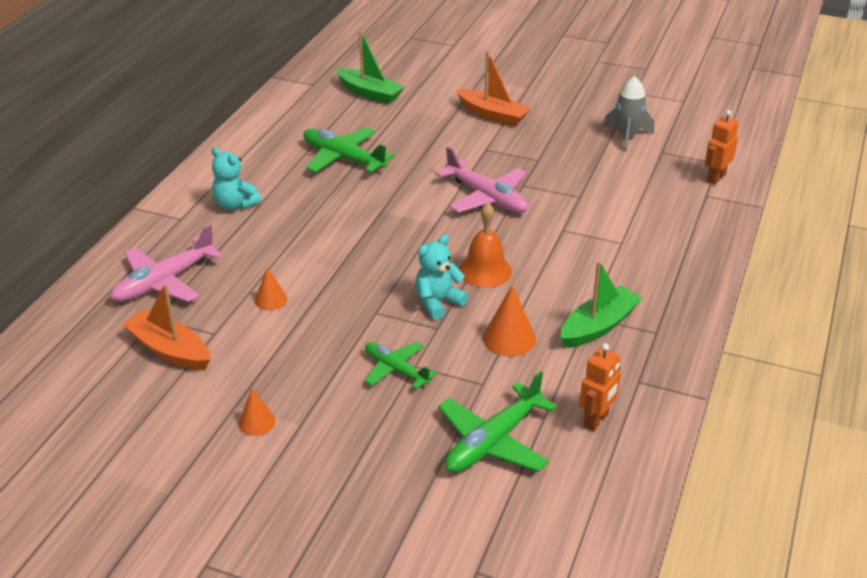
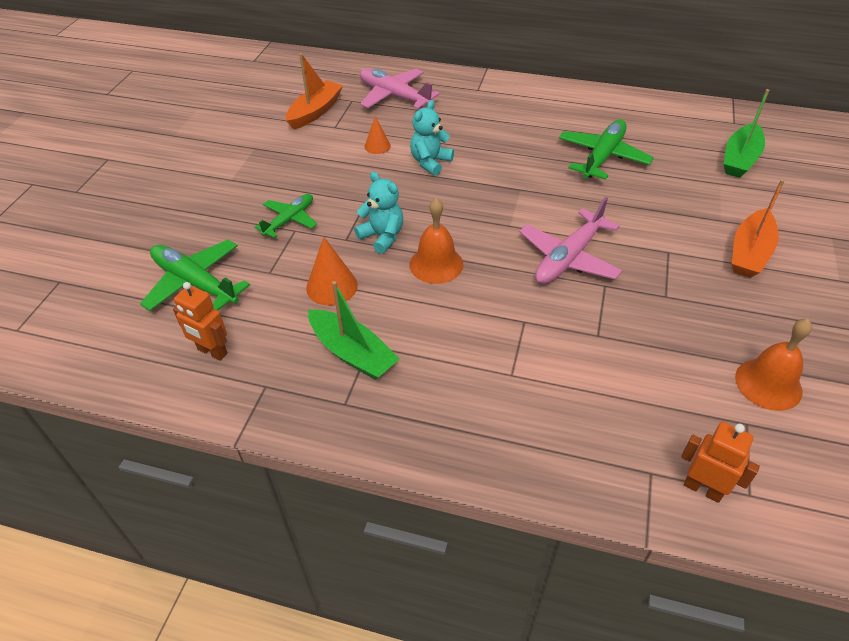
camera: 85 degrees right, 10 degrees up
(235, 205) = (505, 110): turquoise teddy bear -> turquoise teddy bear (430, 162)
(256, 422) = (235, 159): orange cone -> none
(627, 136) = (768, 384): grey rocket -> orange bell

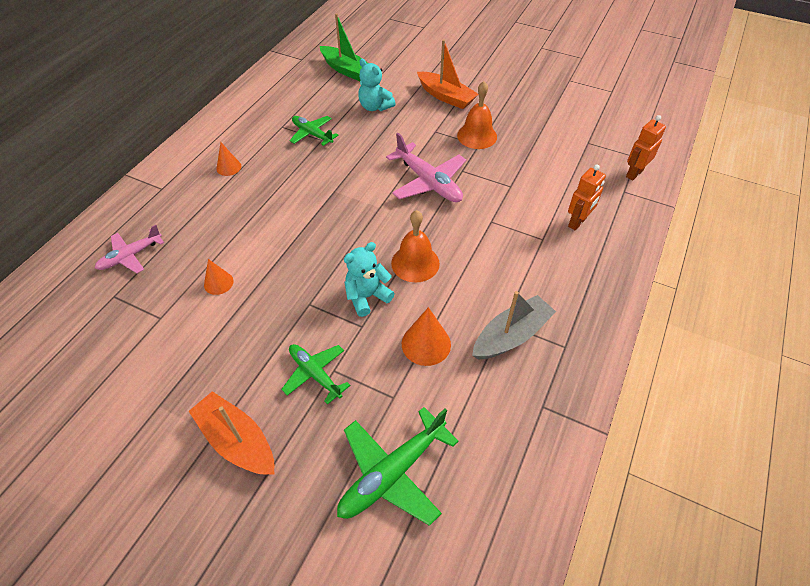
camera: 80 degrees left, 5 degrees up
(212, 352) = (496, 453): orange robot -> orange robot (577, 222)
(315, 112) = (116, 334): orange boat -> orange boat (237, 440)
(352, 353) = (511, 335): green boat -> grey boat
(394, 96) = (131, 256): pink plane -> pink plane, size x0.64
(430, 162) = (268, 244): turquoise teddy bear -> turquoise teddy bear (375, 107)
(523, 117) = (228, 167): none -> orange cone
(602, 157) = (312, 134): green plane -> green plane, size x0.64
(768, 384) = (559, 125): orange bell -> orange bell (477, 136)

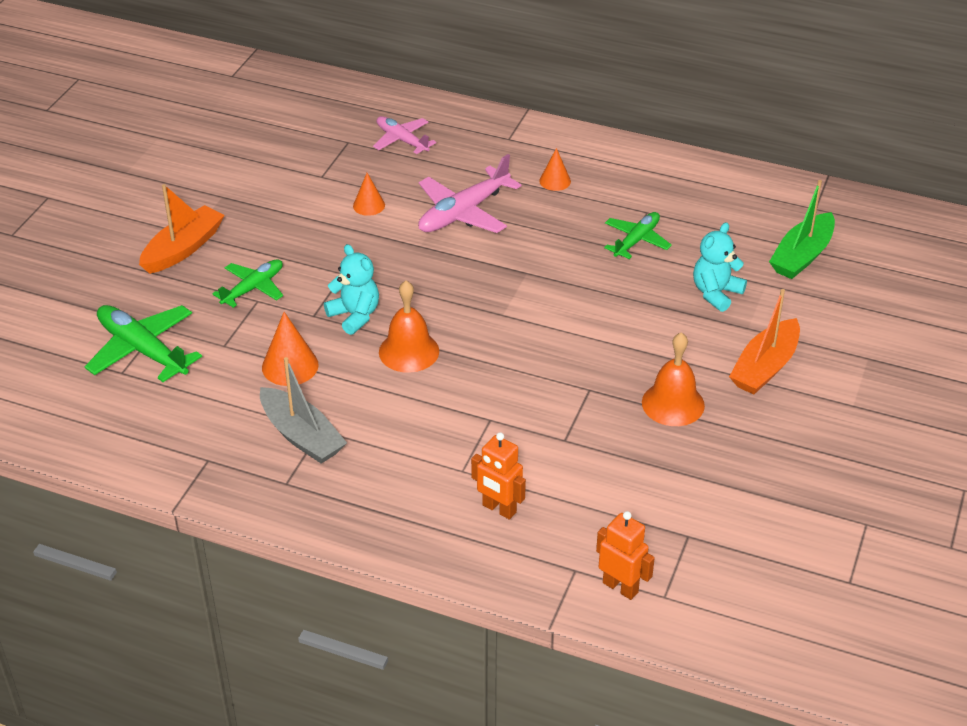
camera: 85 degrees right, 10 degrees down
(428, 182) = (558, 356): pink plane -> pink plane (464, 212)

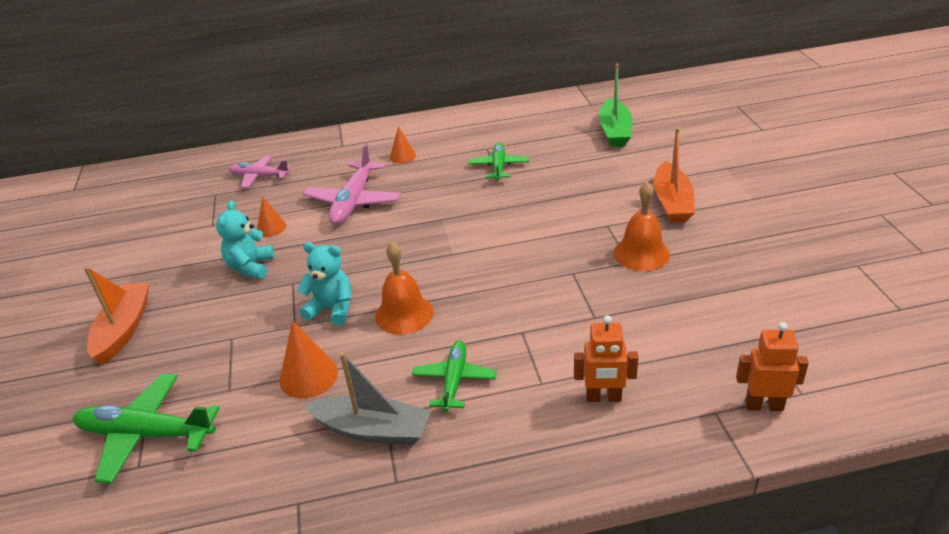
camera: 30 degrees left, 5 degrees down
(253, 288) = (219, 330): green plane -> green plane (454, 380)
(716, 293) = (587, 174): turquoise teddy bear -> turquoise teddy bear (250, 267)

